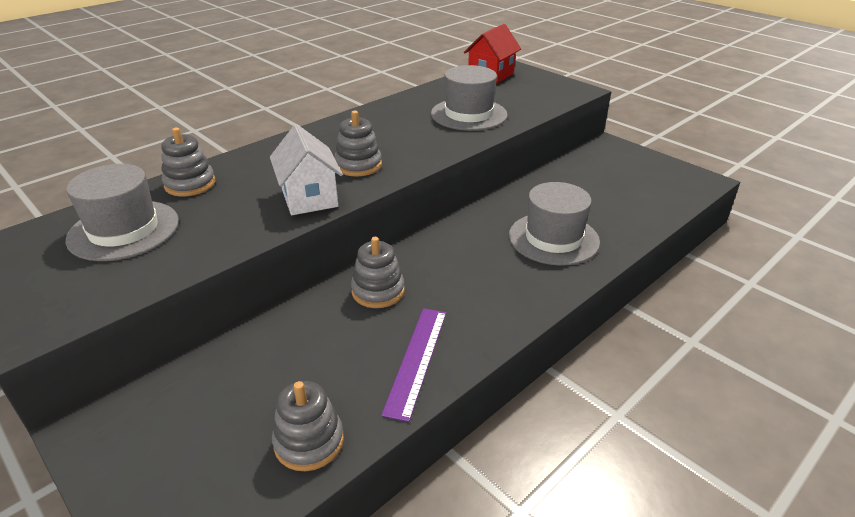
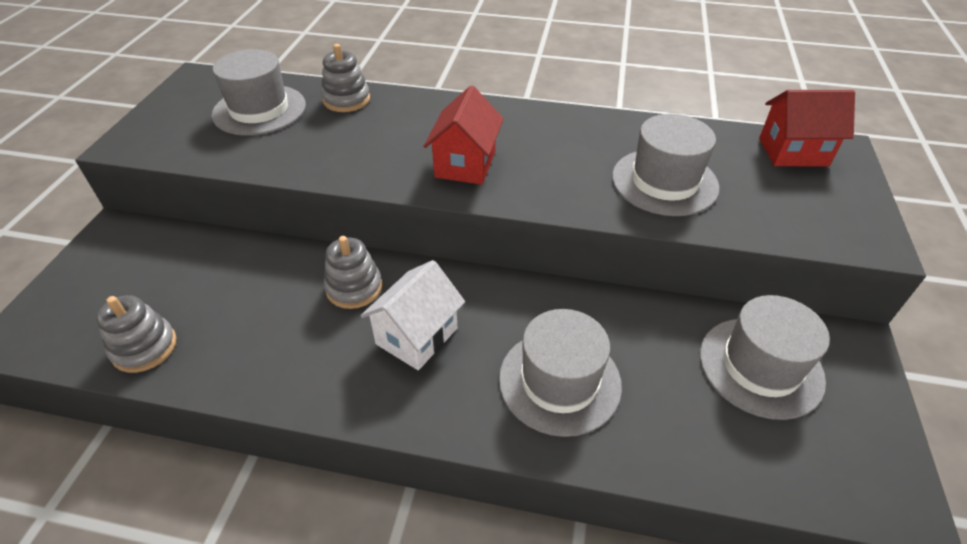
camera: 55 degrees right, 10 degrees up
(309, 198) = (380, 167): white house -> white house (417, 336)
(358, 165) = (465, 164): grey stacking toy -> red house
(417, 360) = (274, 364): purple ruler -> none
(600, 174) = (760, 366): none -> grey hat

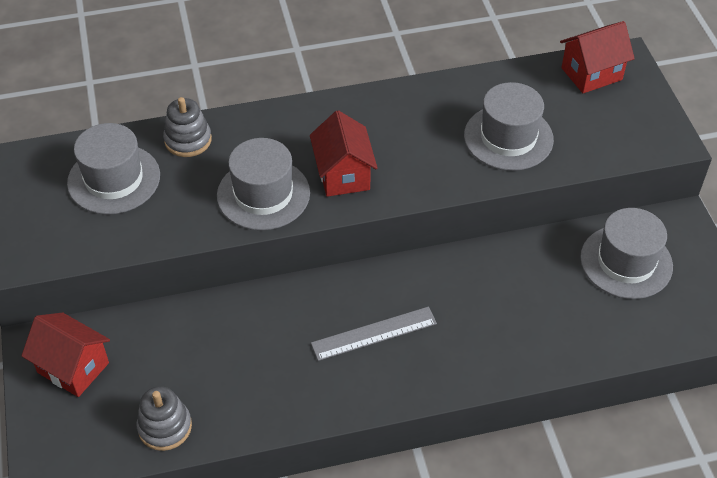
camera: 25 degrees left, 5 degrees up
(122, 261) = (73, 368): none -> red house
(354, 288) = (297, 314): grey stacking toy -> none
(417, 336) = (374, 333): white house -> grey ruler
(559, 381) = (497, 326): grey hat -> grey hat (263, 194)

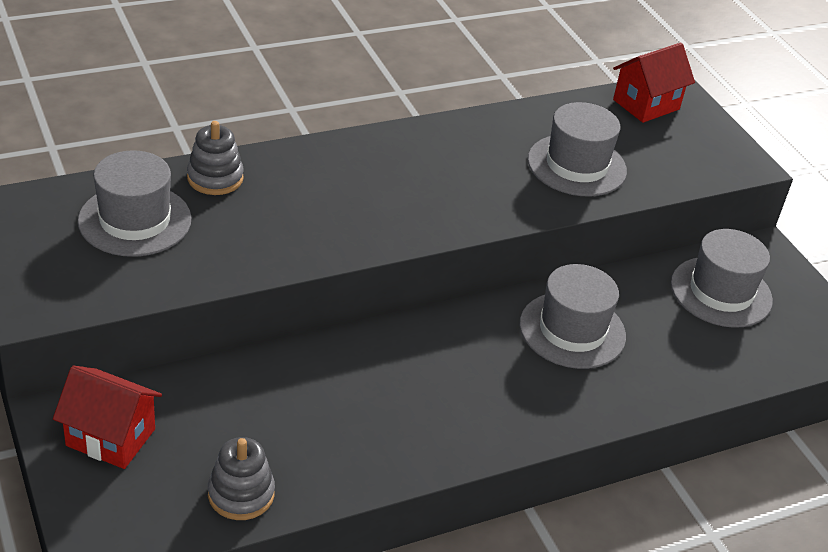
camera: 15 degrees left, 10 degrees down
(263, 194) = (318, 229): grey hat -> grey hat (572, 330)
(343, 175) = (405, 206): red house -> none
(374, 333) = (466, 378): grey ruler -> none

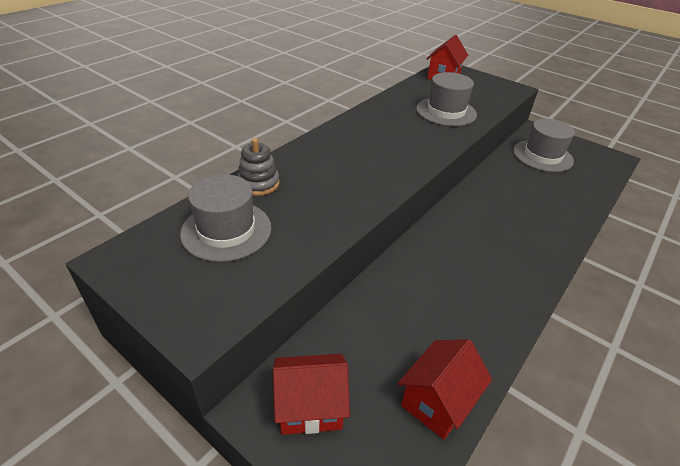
camera: 25 degrees left, 0 degrees up
(241, 494) = (437, 402): grey stacking toy -> red house
(572, 330) = (504, 201): grey hat -> none

